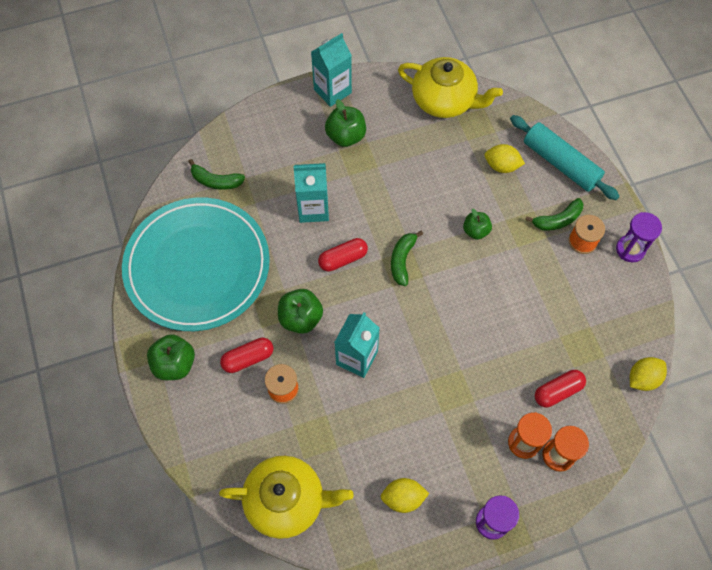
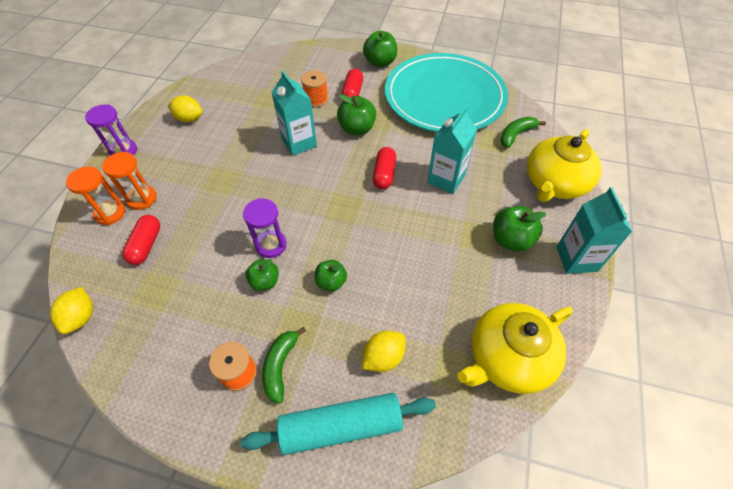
camera: 125 degrees right, 10 degrees down
(286, 500) = (248, 72): yellow teapot -> yellow teapot (554, 183)
(402, 260) = (350, 211): green banana -> none
(403, 498) = (189, 119): yellow lemon -> yellow lemon turned 75 degrees clockwise
(512, 275) = (265, 282): none -> green apple
(630, 249) = (186, 416): purple hourglass -> purple hourglass (271, 245)

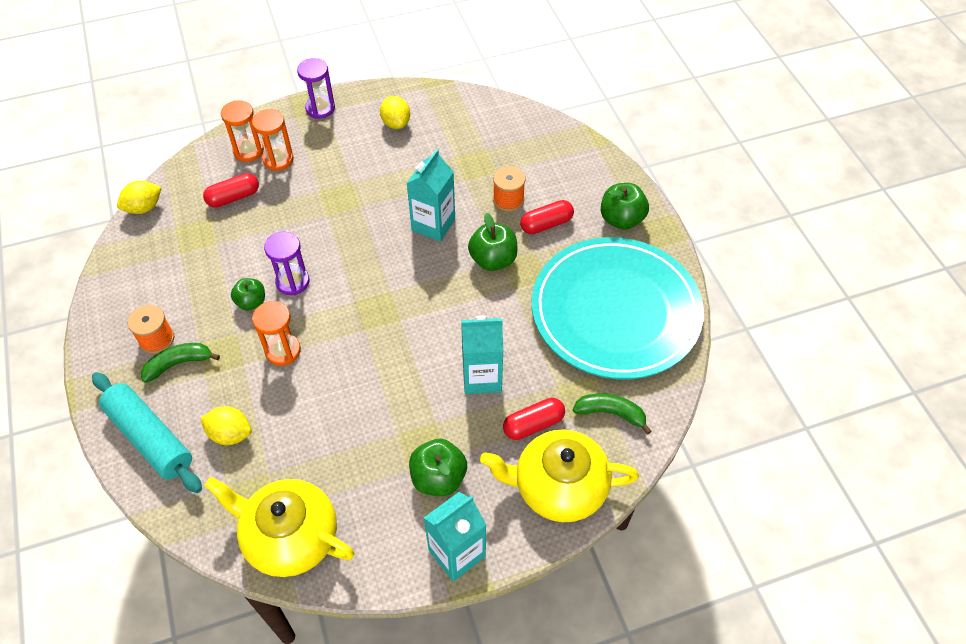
camera: 55 degrees right, 0 degrees up
(331, 282) = (283, 351): green apple -> orange hourglass
(384, 174) = (446, 319): red capsule -> red capsule (533, 424)

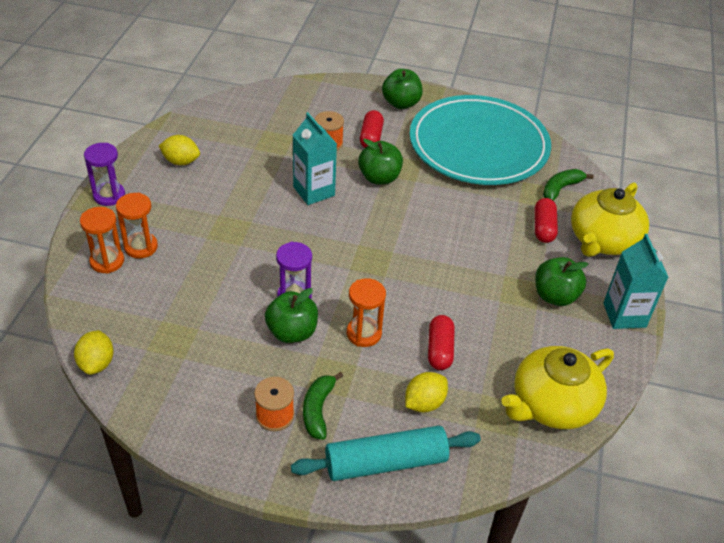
camera: 60 degrees left, 10 degrees down
(233, 197) = (155, 294): red capsule -> red capsule (439, 350)
(251, 302) = (292, 332): green apple -> green apple, size x1.52
(482, 377) = (483, 233): turquoise carton -> none

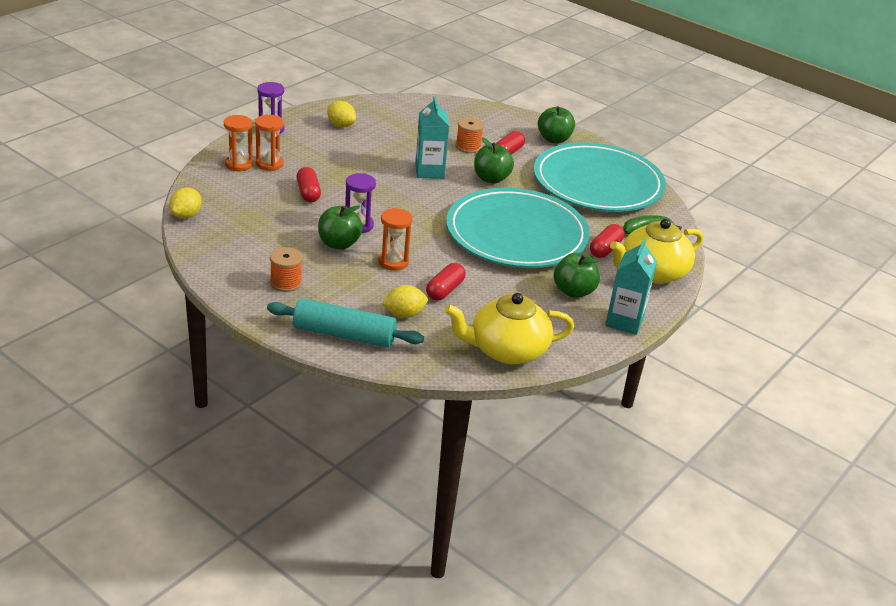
camera: 25 degrees right, 10 degrees down
(210, 272) = (308, 193): none -> red capsule
(318, 410) = (320, 291): green banana -> none
(453, 242) = (516, 234): none -> turquoise plate

